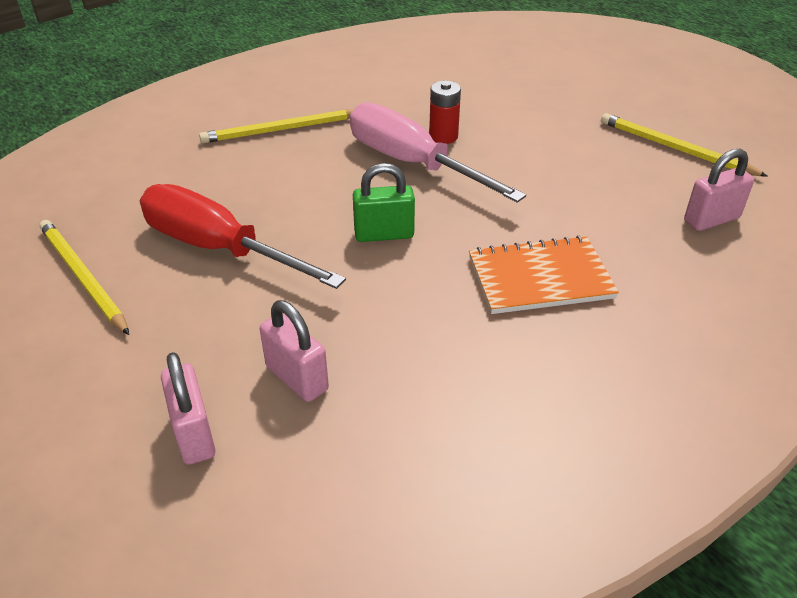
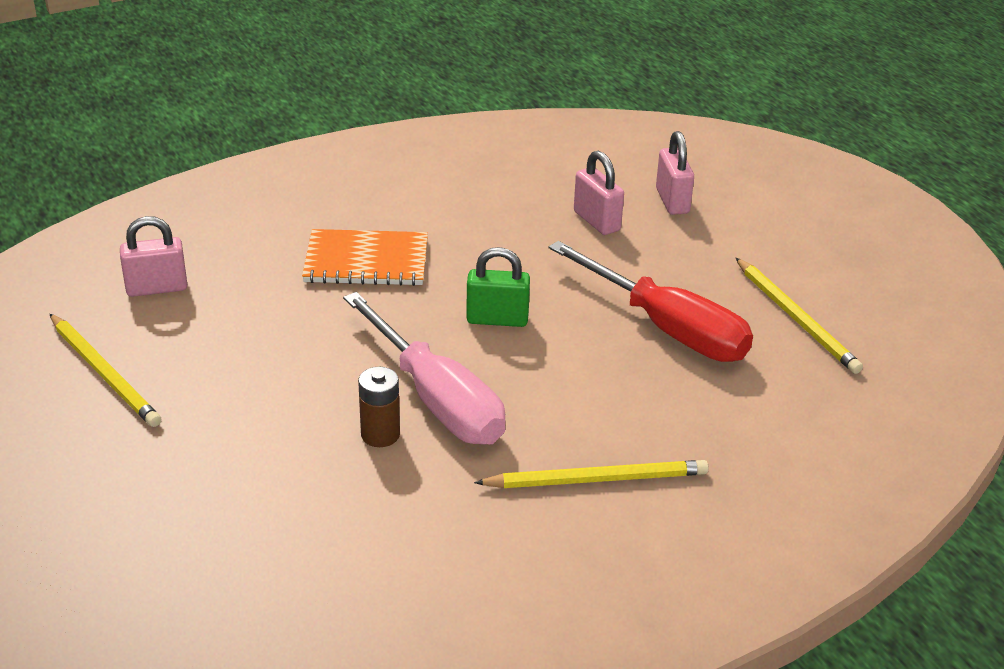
camera: 170 degrees left, 5 degrees down
(443, 136) = (380, 434): red battery -> brown battery

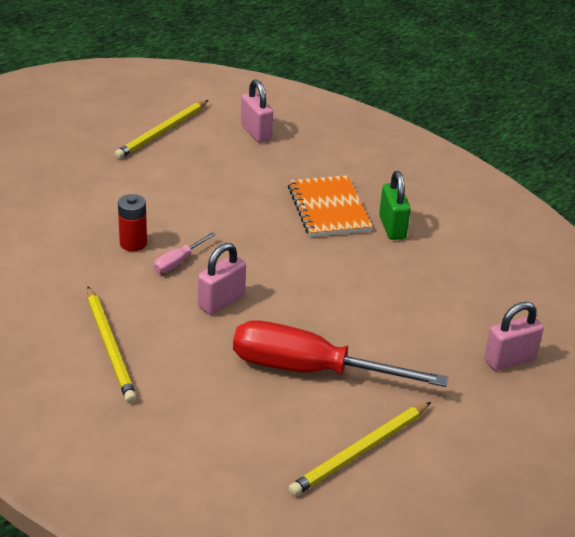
camera: 75 degrees right, 0 degrees up
(380, 434) = (133, 243): brown battery -> red battery
(436, 399) = (178, 262): pink screwdriver -> pink screwdriver, size x0.42
(497, 319) = (283, 278): green padlock -> green padlock (392, 227)
(596, 221) = (449, 316): pink padlock -> pink padlock (221, 301)
(667, 328) = (310, 370): red screwdriver -> red screwdriver turned 75 degrees clockwise

